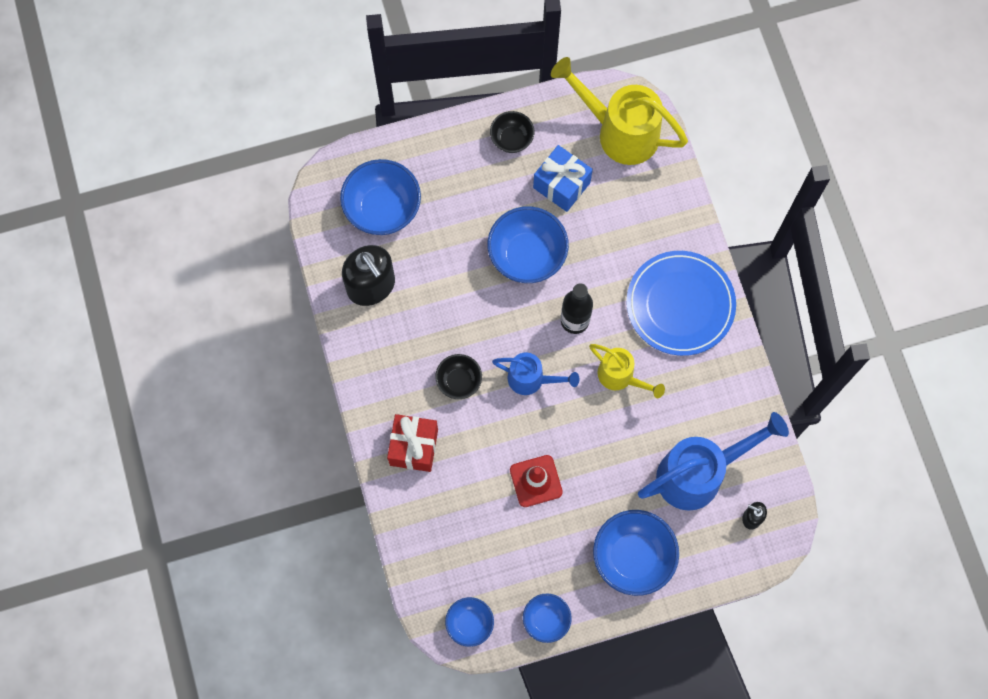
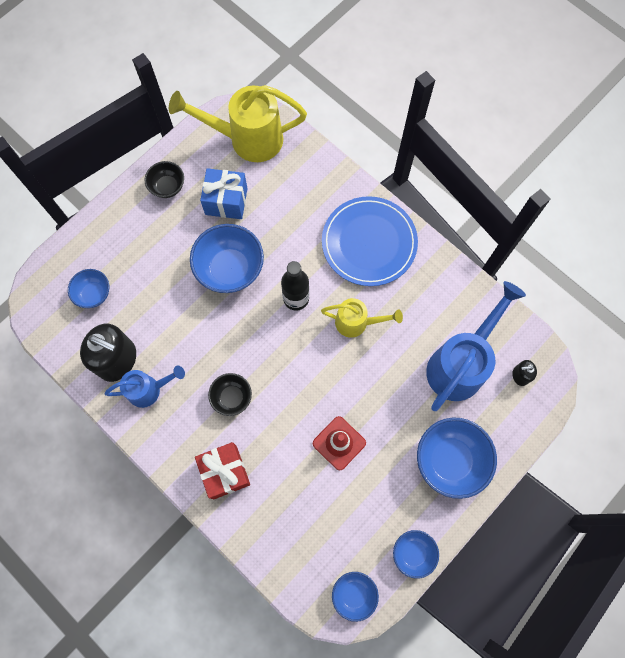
camera: 30 degrees left, 0 degrees up
(383, 209) = (94, 294): blue bowl -> blue bowl, size x0.57
(531, 379) = (289, 363): blue watering can -> blue watering can (149, 390)

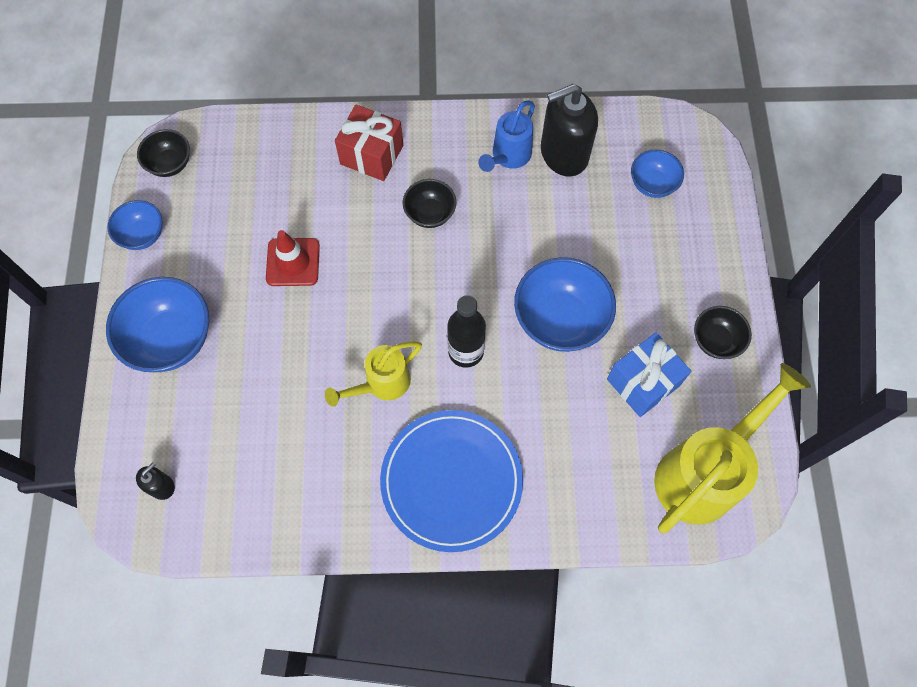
camera: 135 degrees right, 5 degrees down
(354, 594) = (170, 164): blue bowl -> black bowl
(460, 364) = (236, 440): blue watering can -> none

